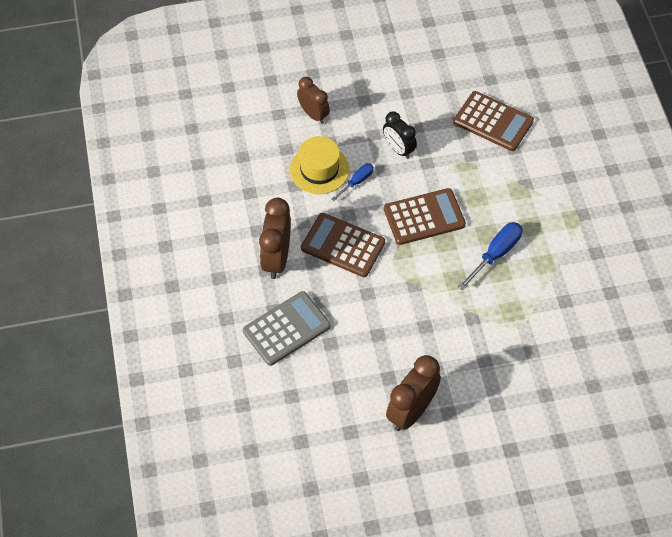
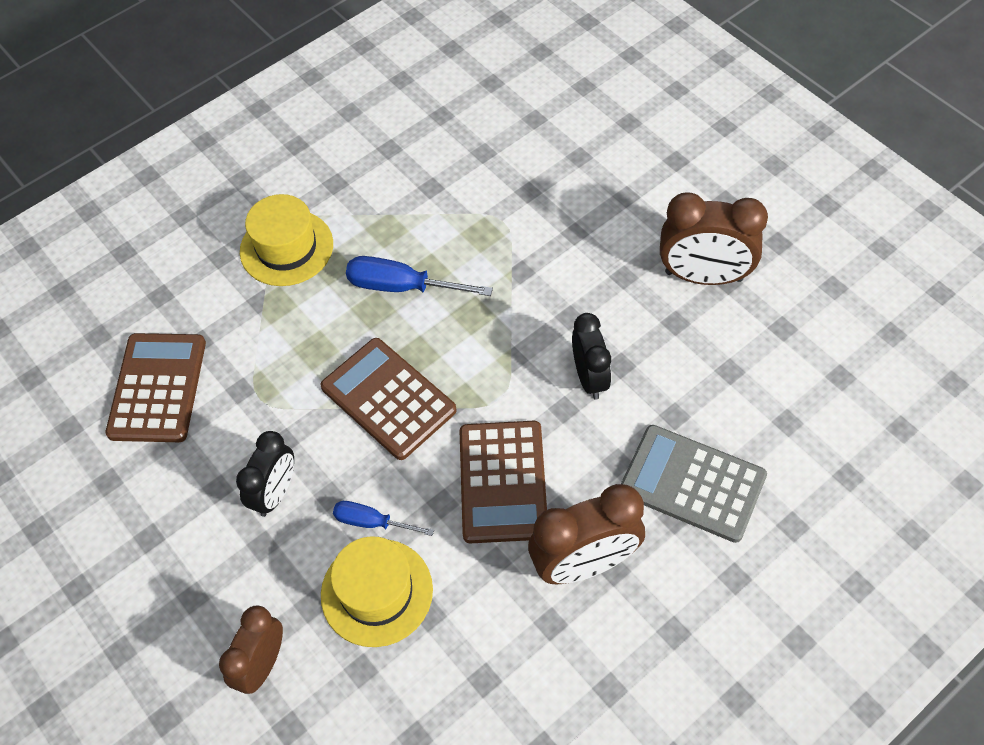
camera: 115 degrees left, 0 degrees up
(379, 315) = (590, 378): none -> black clock
(558, 210) = (286, 248): none -> yellow hat

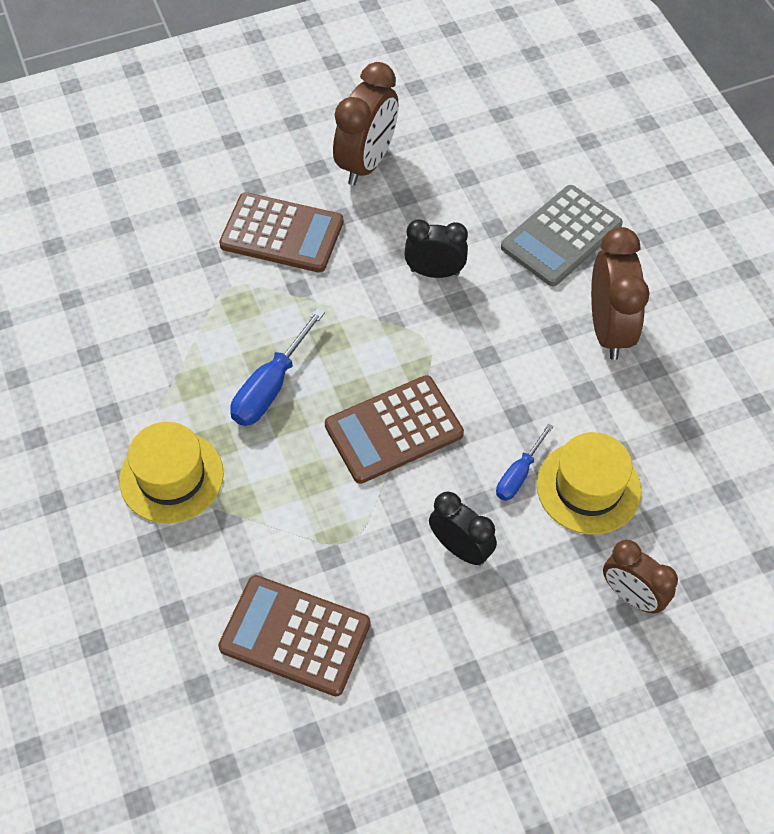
camera: 75 degrees left, 0 degrees up
(503, 482) = (513, 364): brown calculator -> brown calculator (282, 233)

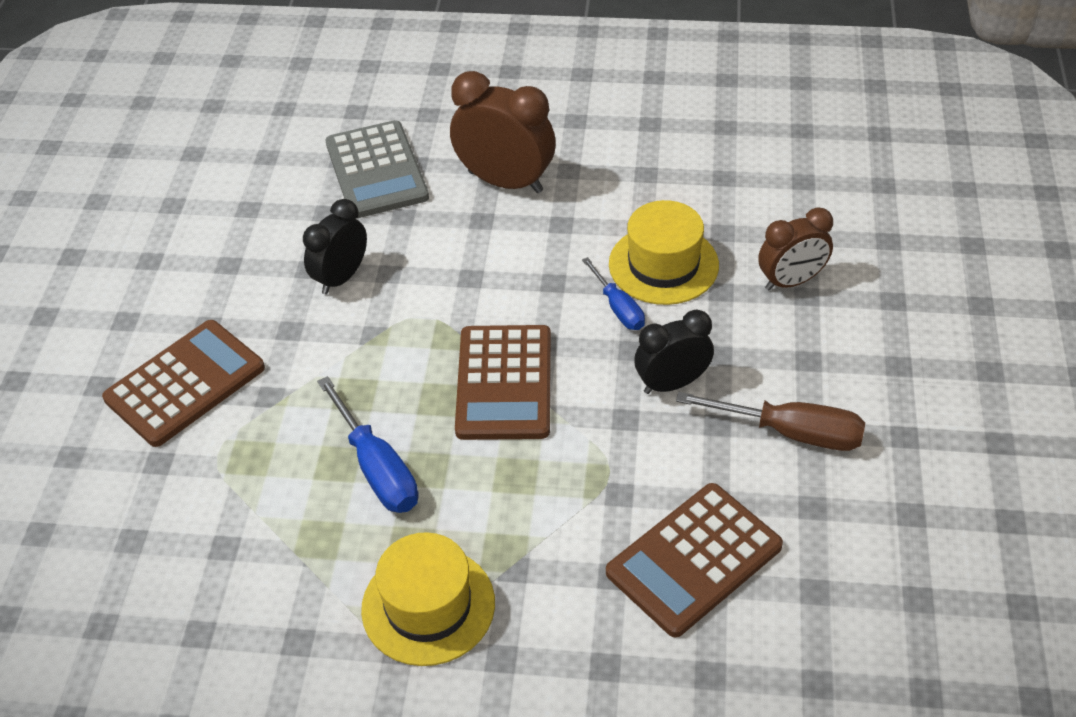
camera: 60 degrees left, 10 degrees down
(367, 163) = (157, 277): brown clock -> none
(458, 659) = (790, 432): none -> brown screwdriver

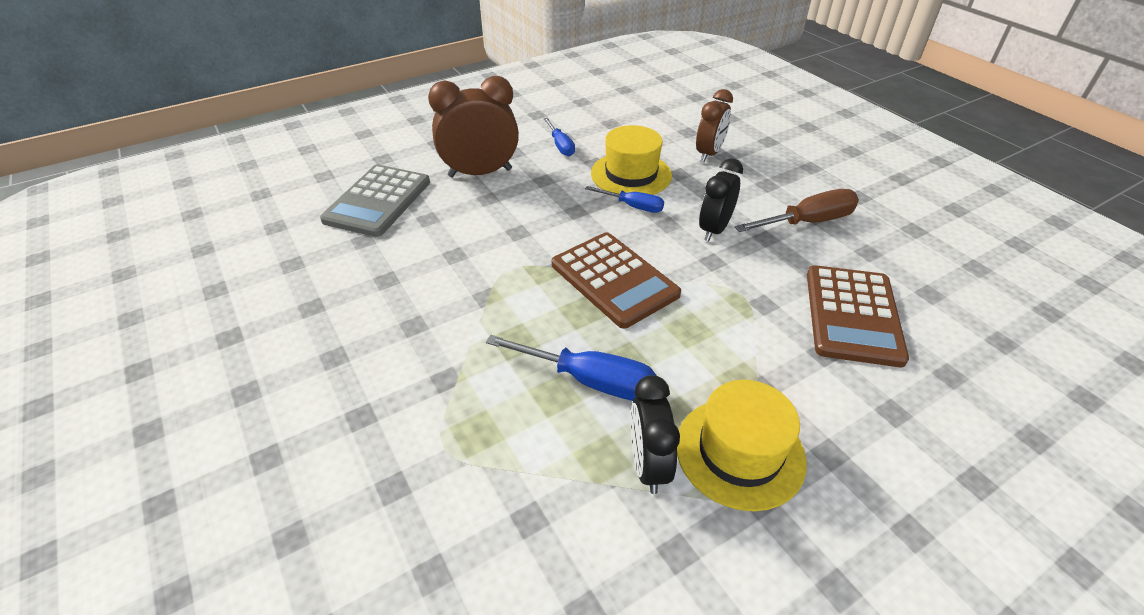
camera: 40 degrees left, 5 degrees down
(185, 383) = (356, 410): brown calculator -> none
(341, 277) = (420, 273): black clock -> black clock (648, 465)
(376, 170) = (378, 201): grey calculator -> grey calculator turned 75 degrees clockwise
(628, 185) = (560, 146): none -> blue screwdriver

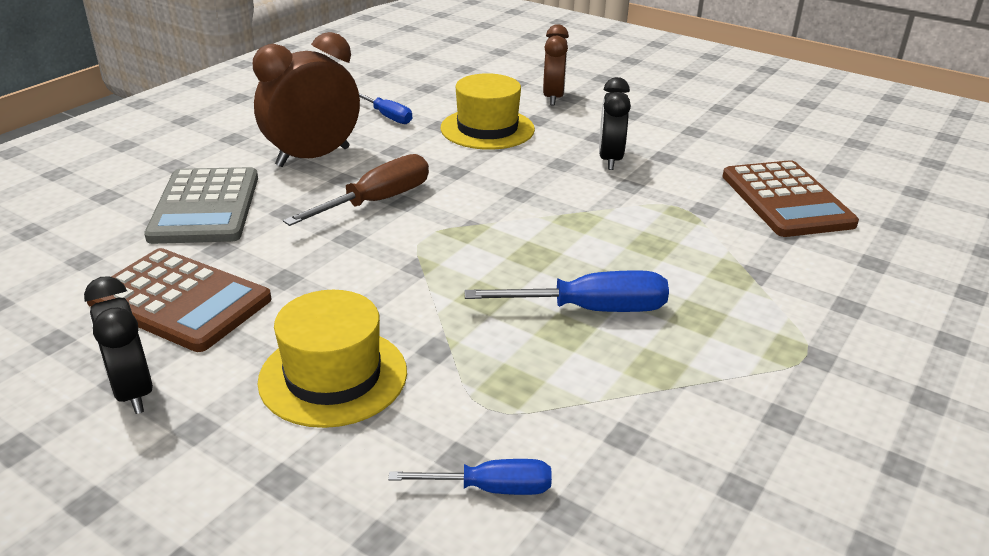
camera: 25 degrees left, 10 degrees down
(614, 279) = (545, 221): brown calculator -> brown calculator (180, 300)
(633, 206) = (512, 156): blue screwdriver -> blue screwdriver (490, 488)
(648, 465) = (702, 360): black clock -> black clock (133, 392)
(740, 452) = (774, 327): yellow hat -> yellow hat (333, 376)
(807, 222) = (691, 137): brown screwdriver -> brown screwdriver (376, 202)

